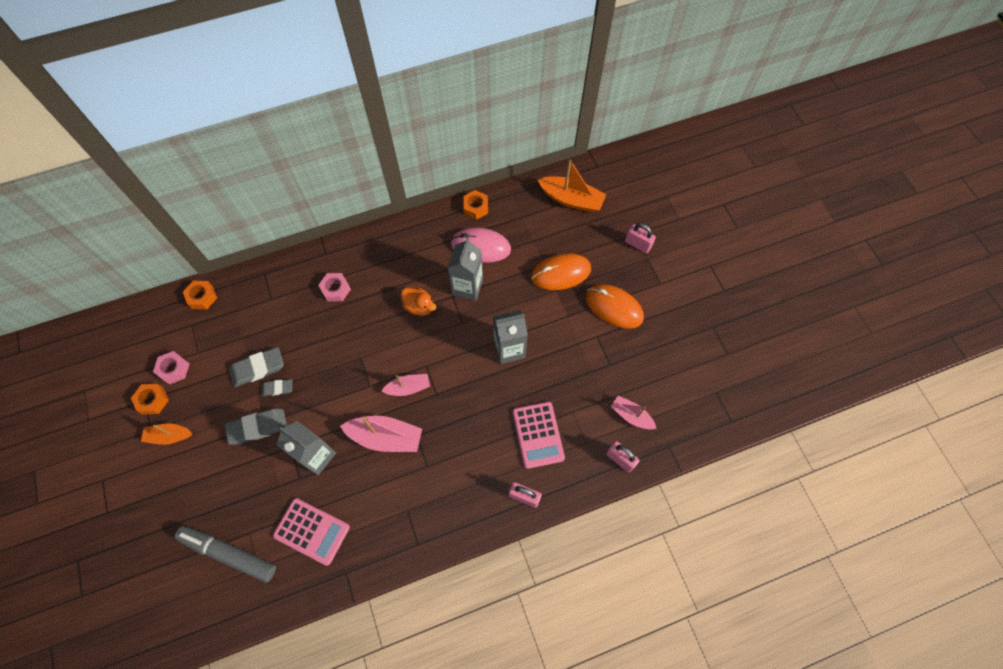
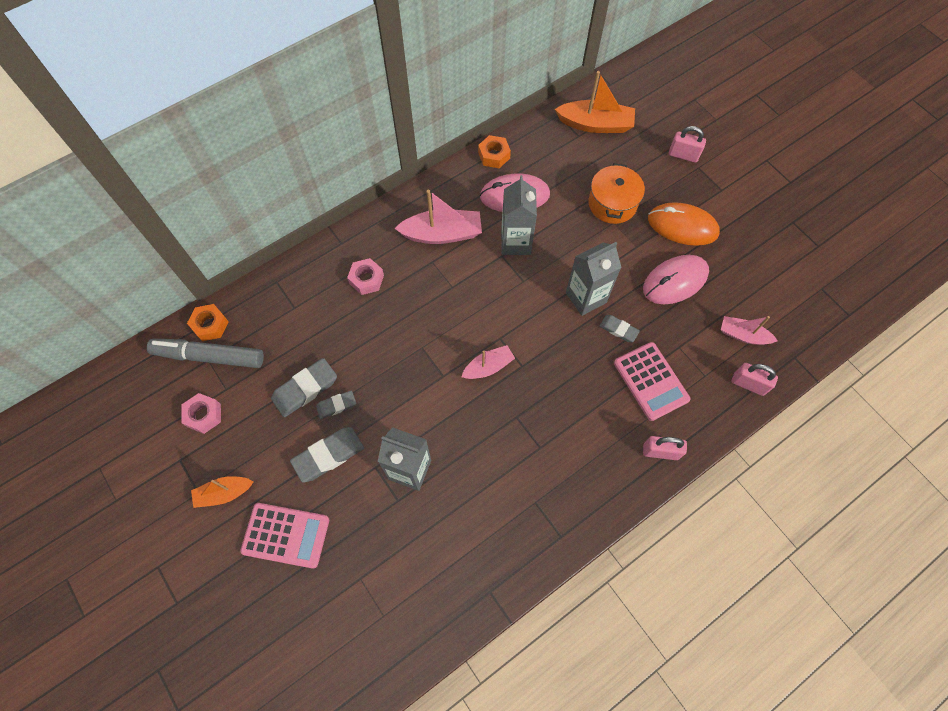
camera: 15 degrees left, 0 degrees up
(153, 400) = (190, 457): orange nut -> none
(229, 554) = (344, 609): grey marker -> grey marker (209, 356)
(312, 531) = (434, 556): pink calculator -> pink calculator (286, 535)
(385, 437) = (482, 428): pink boat -> pink boat (442, 234)
(419, 306) = (469, 275): orange duck -> none
(526, 384) = (618, 330): none -> grey eraser
(561, 273) = (612, 203): orange mouse -> orange pot
(590, 354) = (675, 281): none -> pink mouse

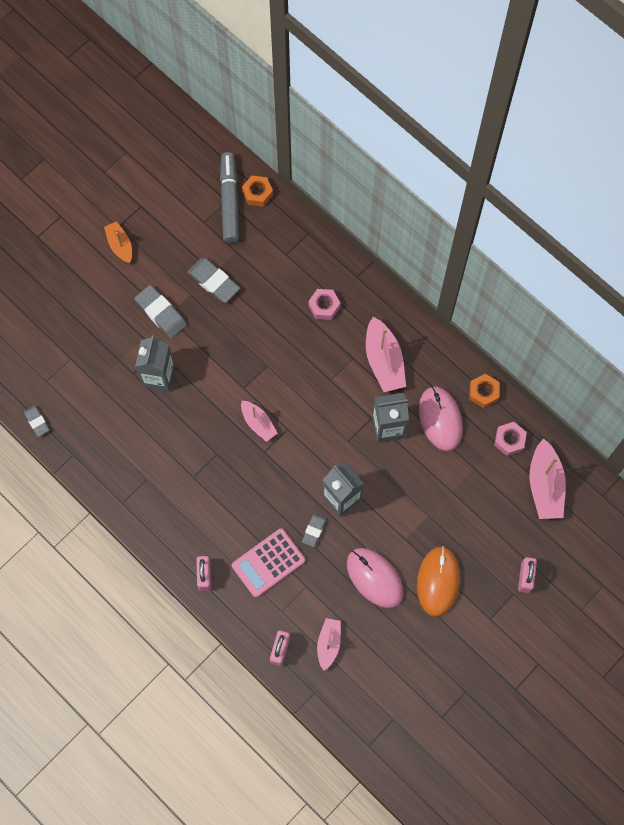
camera: 80 degrees right, 5 degrees up
(204, 415) = (179, 212): pink nut -> pink nut (509, 440)
(286, 535) = (95, 298): pink calculator -> none
(336, 405) = (203, 309): grey eraser -> grey eraser (37, 421)
(595, 124) = (545, 485): orange boat -> pink boat
(612, 203) = (450, 512): orange pot -> none

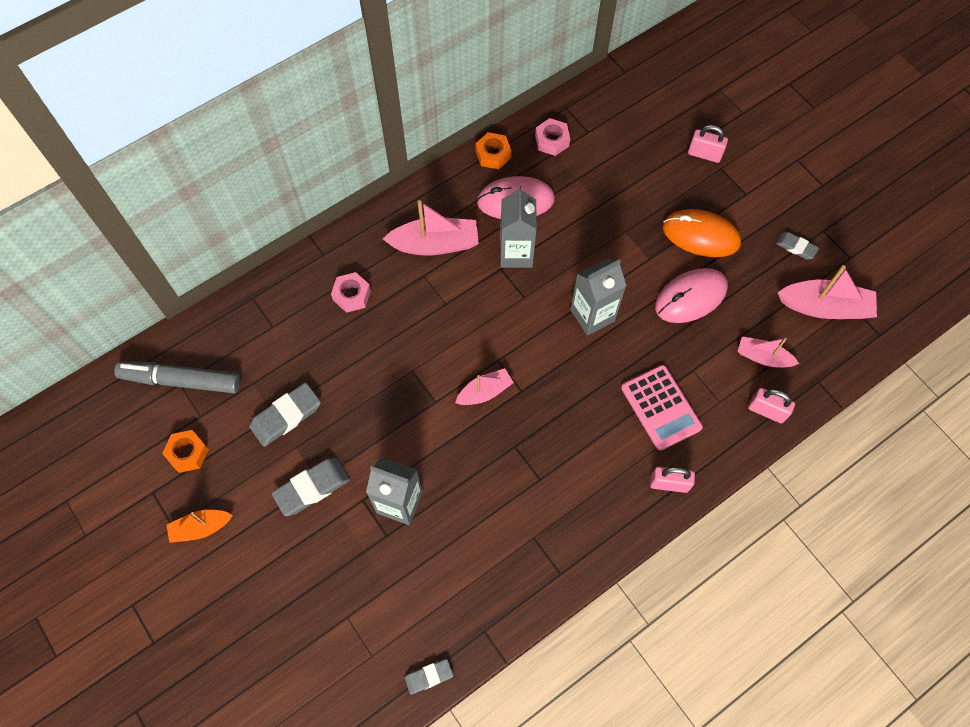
camera: 80 degrees left, 5 degrees down
(257, 193) = (181, 346): orange nut -> orange nut (188, 453)
(314, 530) = (627, 351): grey eraser -> grey eraser (796, 247)
(545, 485) = (607, 118): pink boat -> pink boat (824, 307)

